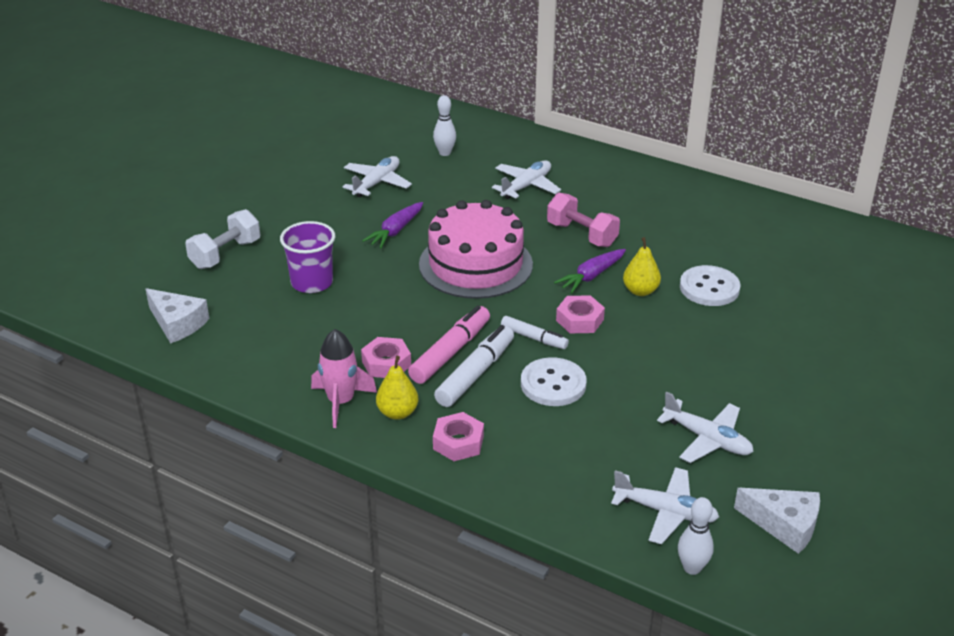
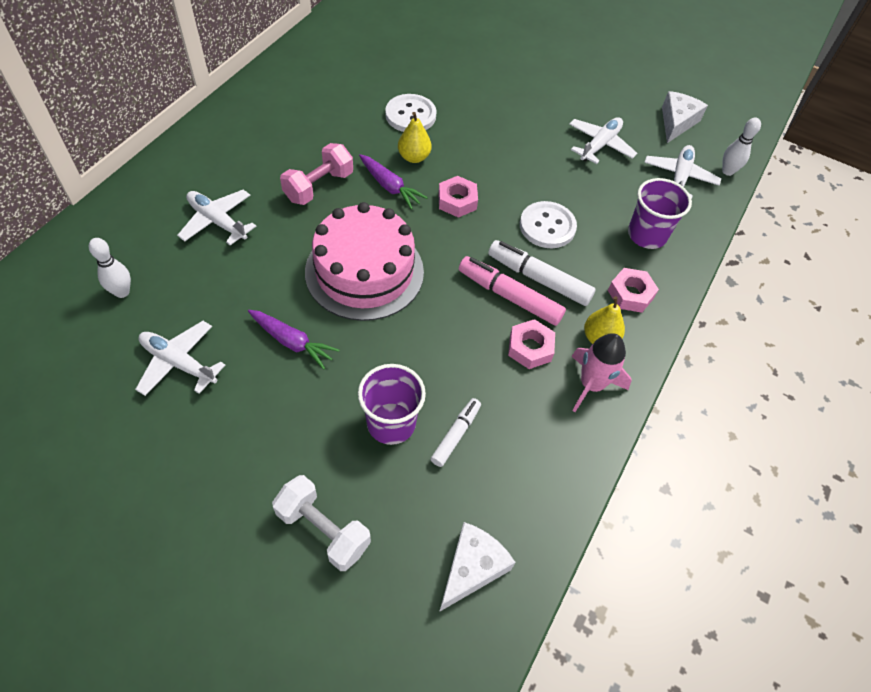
camera: 95 degrees left, 20 degrees up
(534, 338) = (484, 234): white marker -> white marker (456, 435)
(552, 466) = (647, 235): none -> purple cup

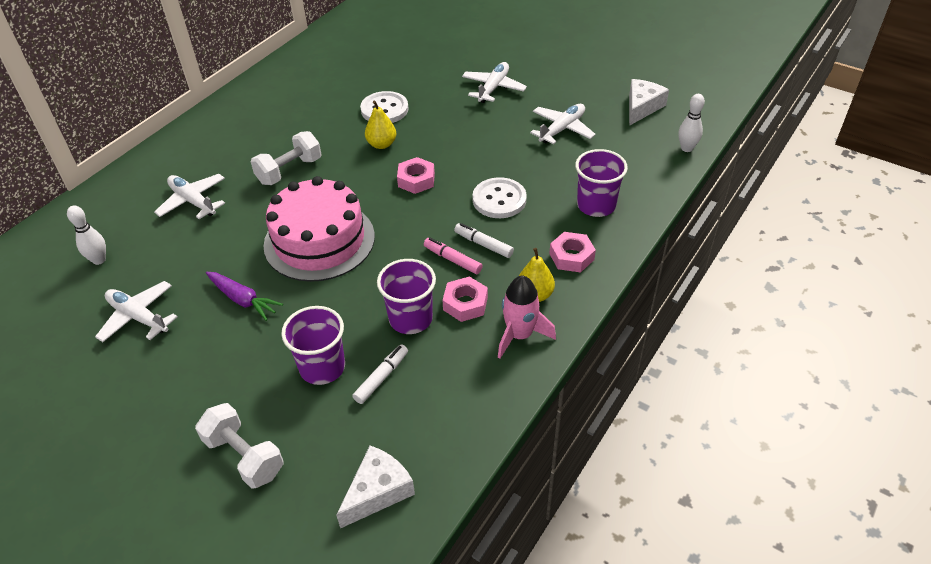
camera: 10 degrees right, 10 degrees down
(319, 186) = (289, 171): pink dumbbell -> white dumbbell
(390, 186) = (355, 169): purple carrot -> none
(476, 365) = (410, 319): none -> purple cup
(509, 296) = (452, 260): pink marker -> pink marker, size x0.61
(538, 279) = (483, 244): white marker -> white marker, size x0.61
(679, 177) = (637, 155): white plane -> white plane (493, 88)

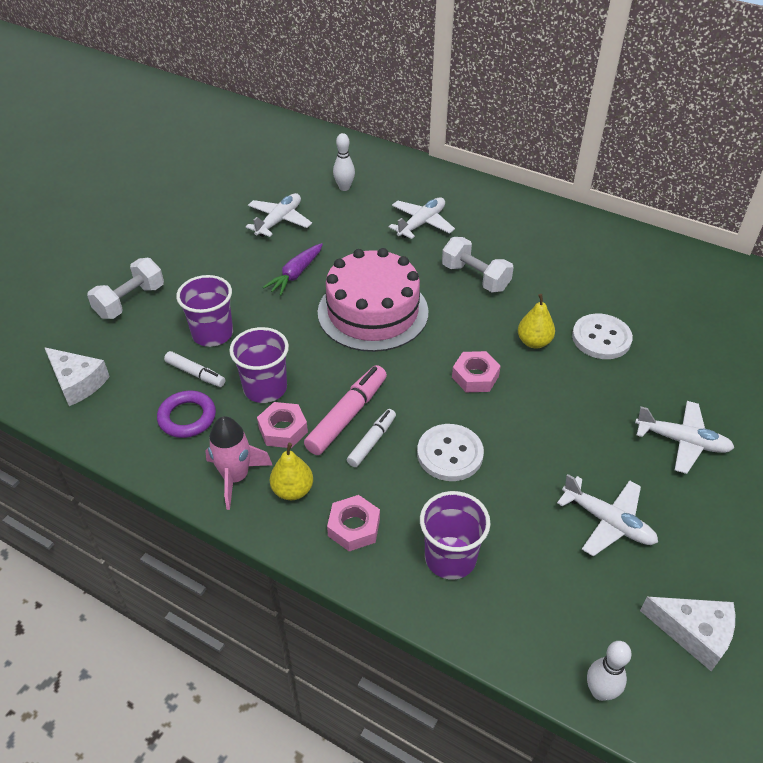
camera: 85 degrees right, 0 degrees up
(443, 379) = (187, 417): none -> purple ring
(452, 260) = (347, 416): pink marker -> pink marker, size x1.63

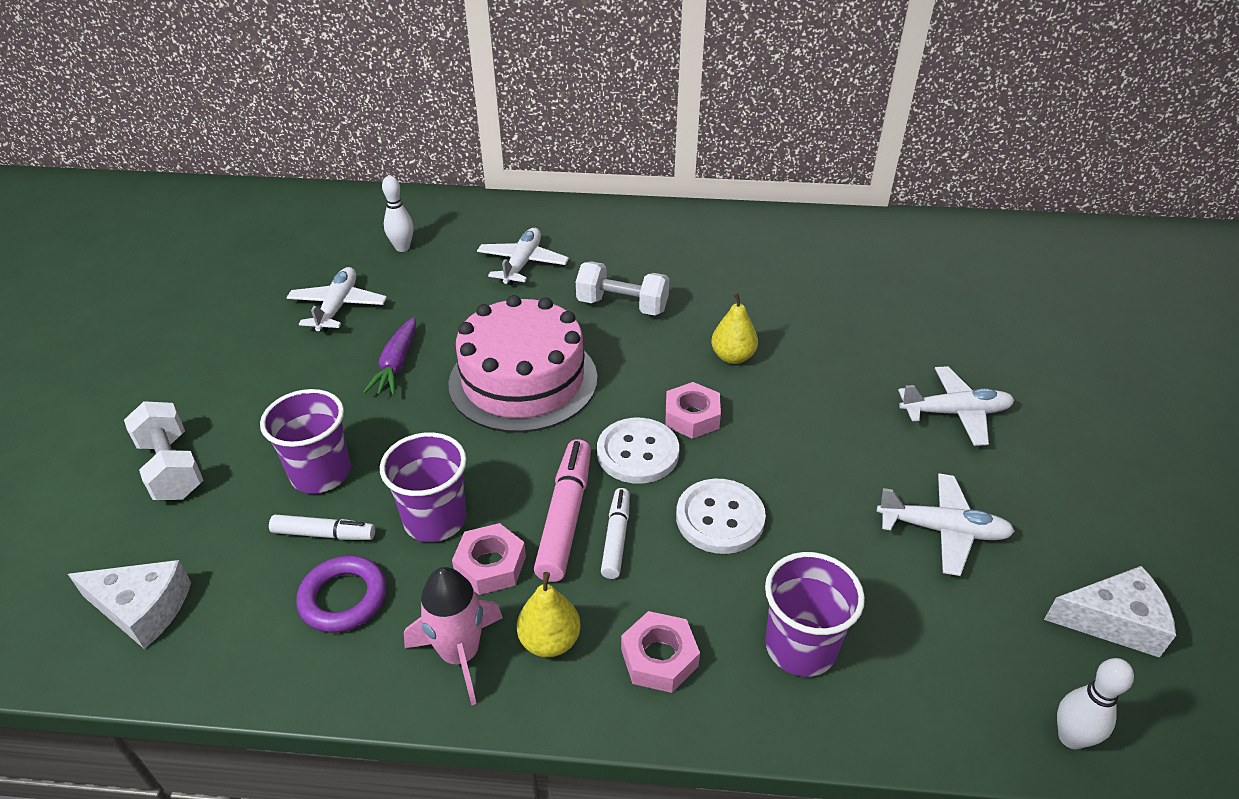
camera: 25 degrees left, 5 degrees down
(130, 301) = (172, 468): white dumbbell -> white dumbbell turned 45 degrees counterclockwise
(601, 338) = (801, 331): white button -> white button (637, 453)

